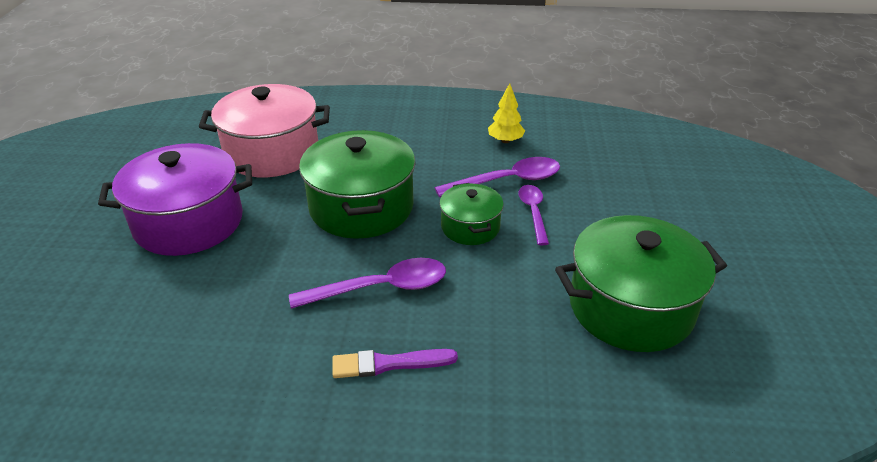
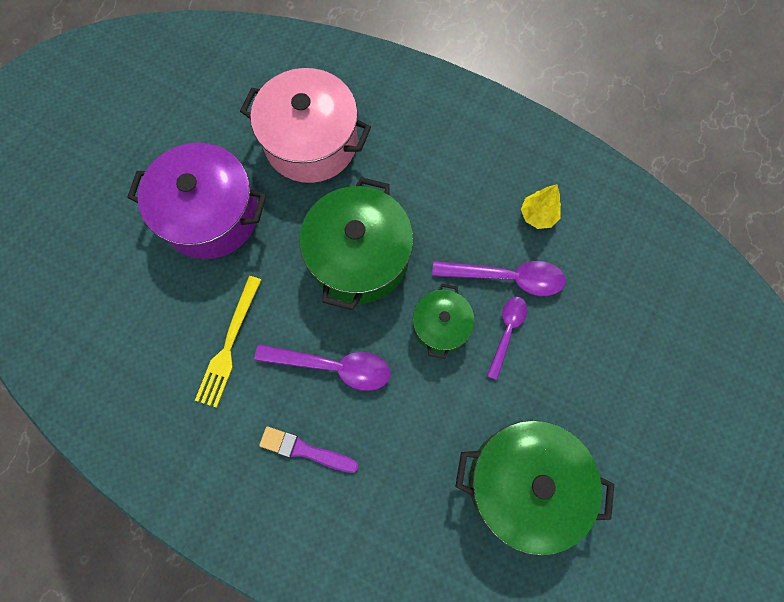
camera: 25 degrees right, 35 degrees up
(254, 308) = (229, 345): none -> yellow fork

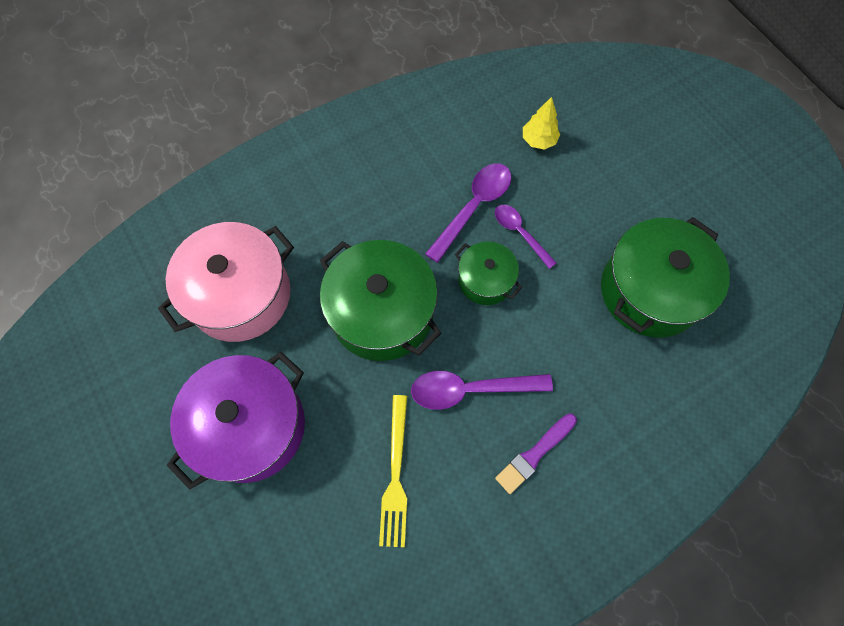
camera: 60 degrees left, 5 degrees down
(229, 345) = (395, 475): yellow fork -> yellow fork turned 45 degrees clockwise
(333, 366) = (471, 389): purple spoon -> purple spoon turned 135 degrees counterclockwise
(538, 215) = (434, 155): yellow tree -> yellow tree (538, 140)

